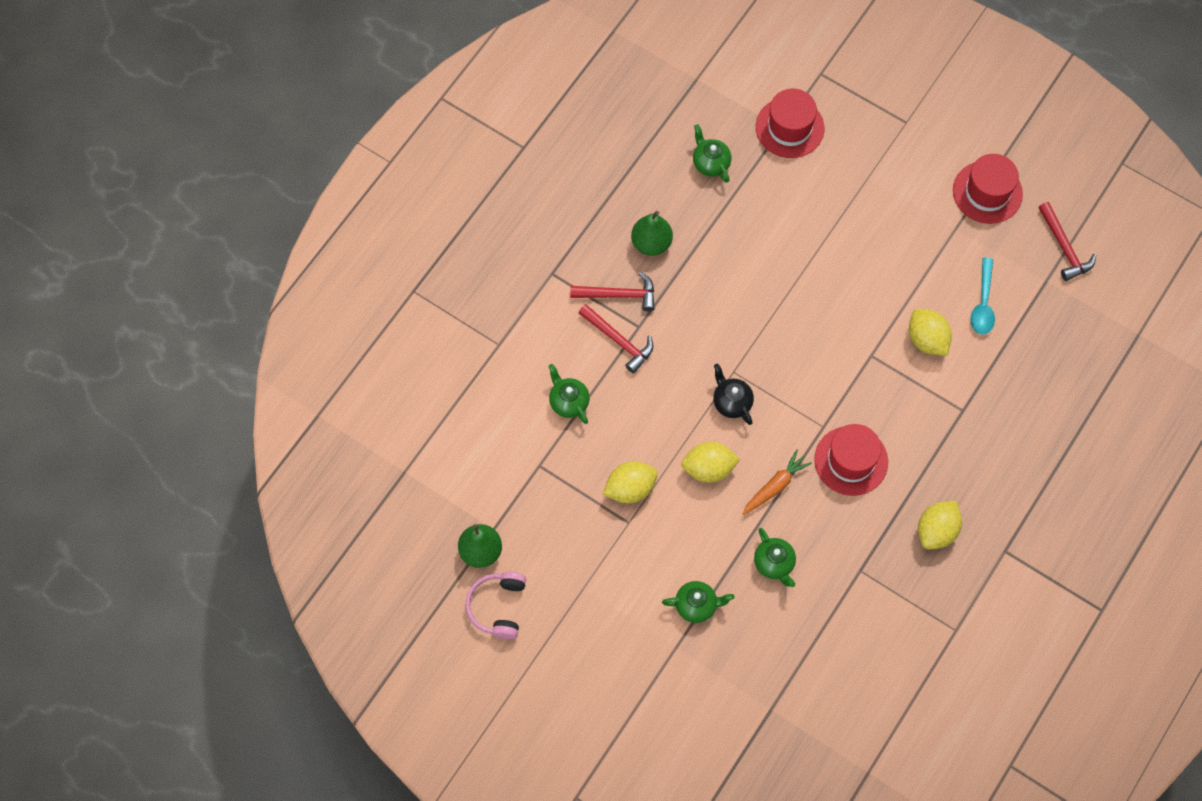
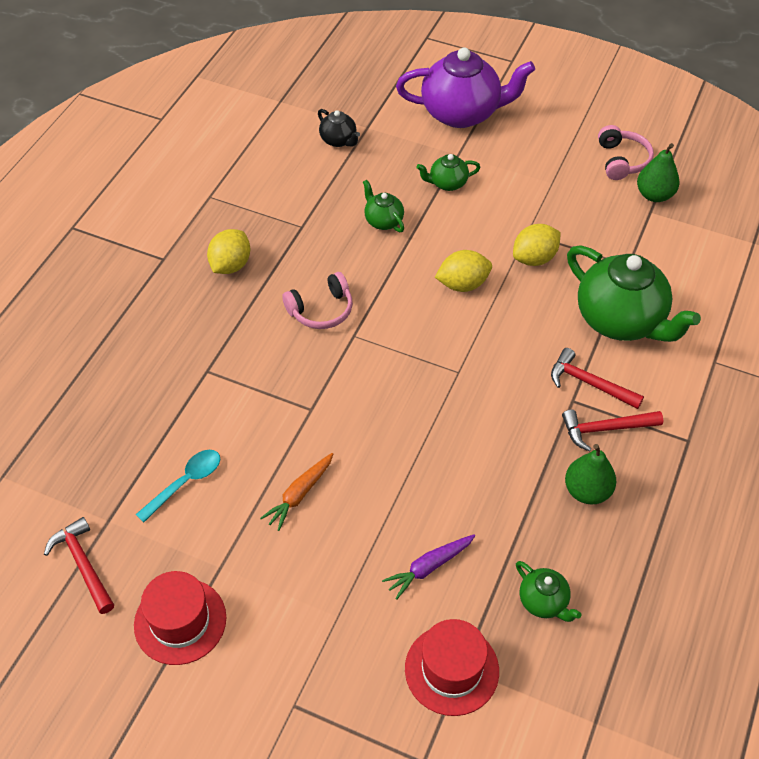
camera: 170 degrees right, 15 degrees down
(568, 402) = (621, 320): green teapot -> green teapot, size x2.16
(657, 713) = (462, 113): none -> purple teapot
(731, 402) = (453, 343): black teapot -> black teapot (338, 140)
(775, 486) = (394, 279): orange carrot -> orange carrot (299, 494)
(792, 202) = (429, 567): none -> purple carrot
(851, 461) = (321, 310): red hat -> pink headphones
(927, 340) = (249, 434): yellow lemon -> none
(983, 303) = (185, 483): turquoise spoon -> turquoise spoon turned 45 degrees clockwise

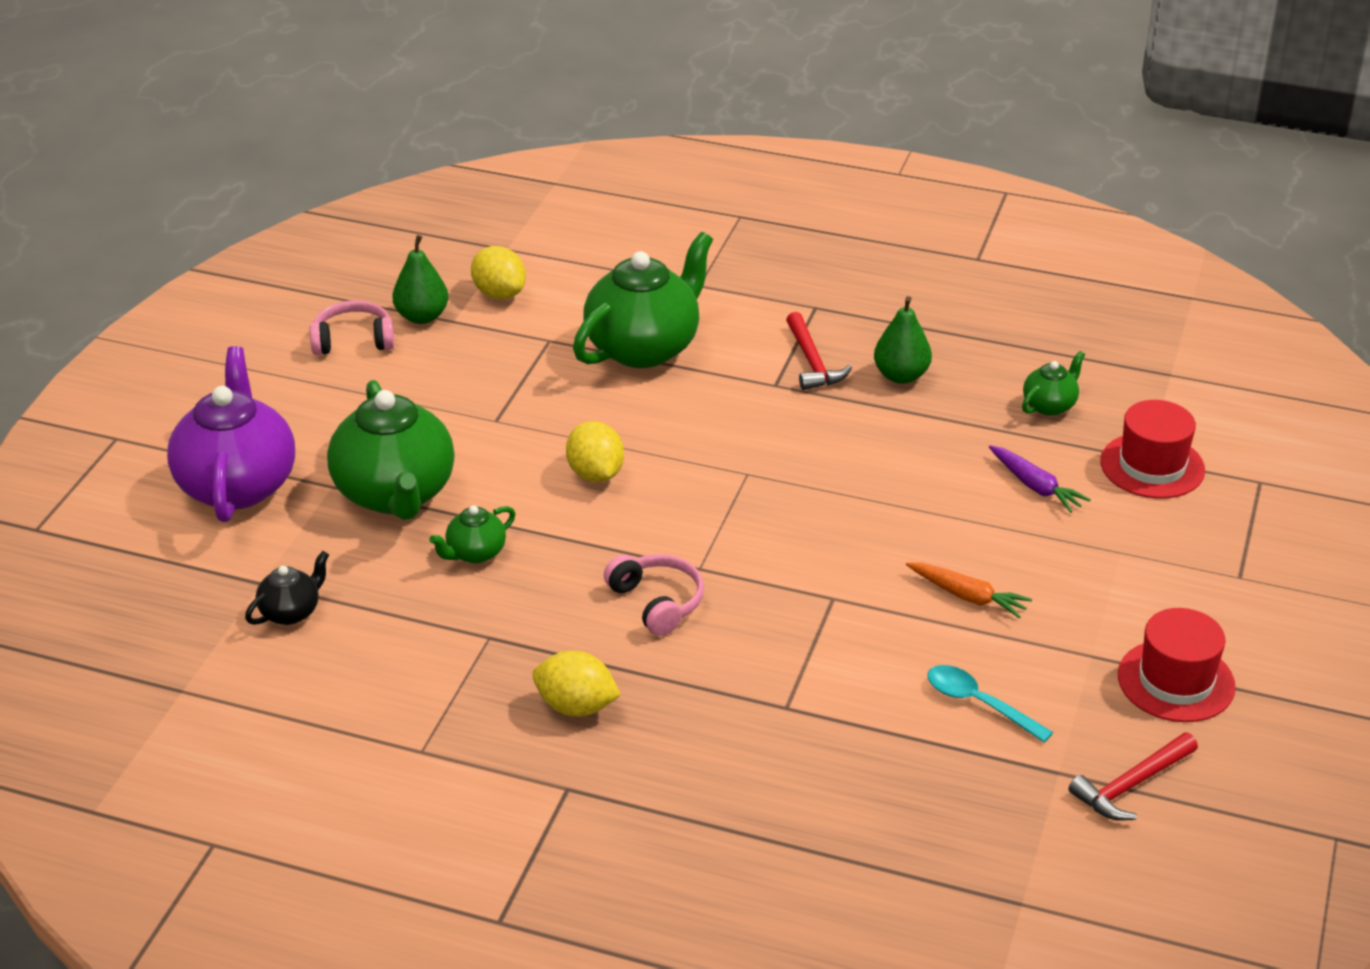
camera: 95 degrees left, 15 degrees down
(447, 183) = (395, 494): green teapot -> green teapot, size x2.16
(534, 258) = (543, 414): yellow lemon -> yellow lemon (499, 294)
(589, 383) = (747, 372): red hammer -> none

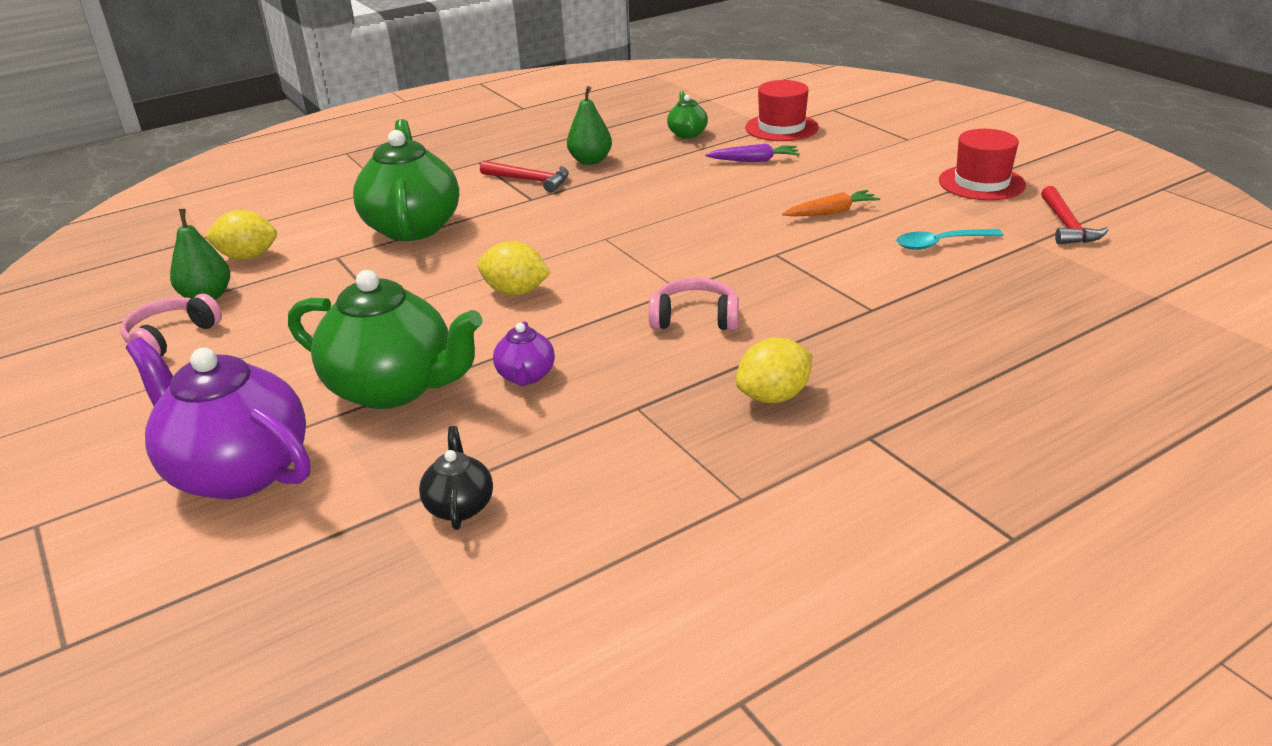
camera: 50 degrees left, 5 degrees down
(475, 553) = (526, 376): green teapot -> purple teapot

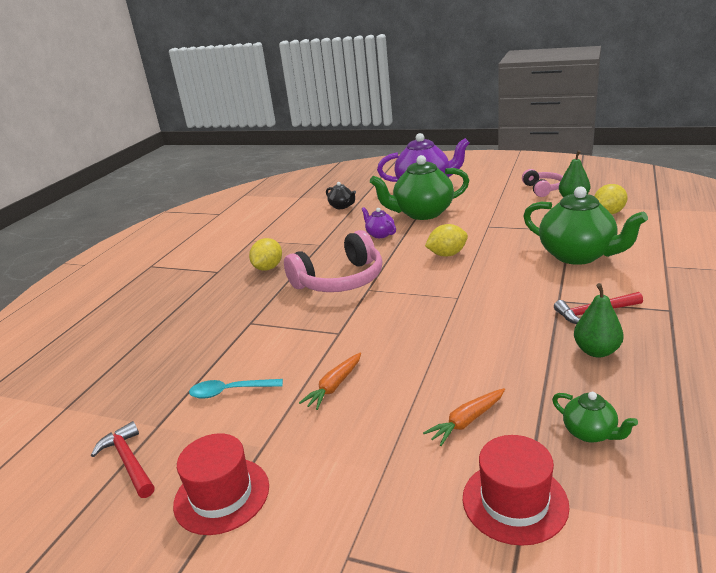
camera: 145 degrees right, 5 degrees down
(695, 318) = (340, 280): pink headphones -> pink headphones, size x1.76
(754, 160) = (467, 421): purple carrot -> orange carrot
(941, 243) = (230, 391): turquoise spoon -> turquoise spoon turned 135 degrees counterclockwise

